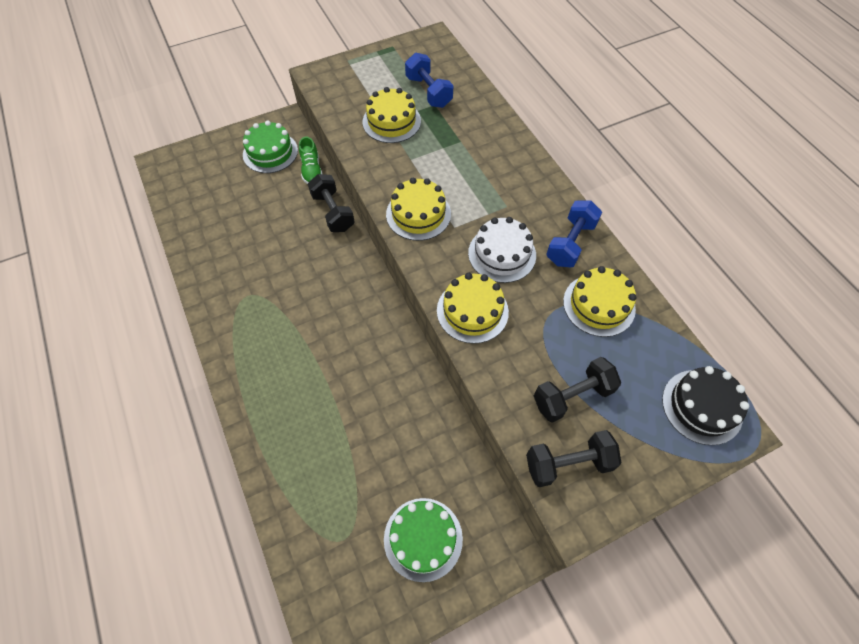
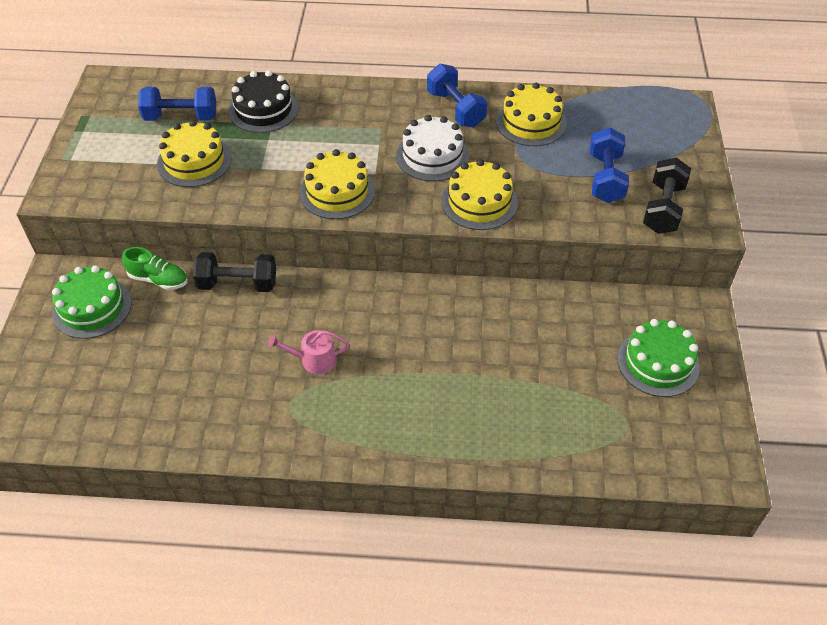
camera: 60 degrees left, 10 degrees down
(292, 289) = (313, 360): none -> pink watering can
(572, 396) = (605, 178): black dumbbell -> blue dumbbell
(702, 406) = (659, 113): black cake -> black cake (263, 109)

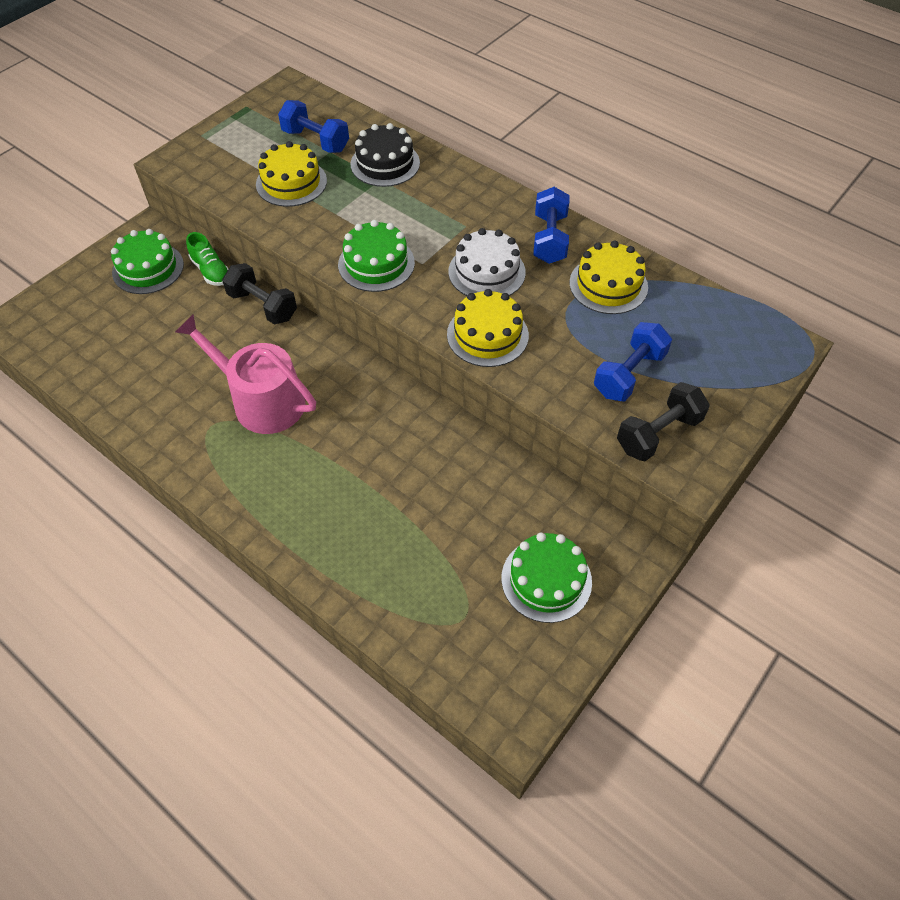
camera: 35 degrees right, 5 degrees up
(313, 360) = (261, 400): pink watering can -> pink watering can, size x2.06
(337, 192) = (376, 263): yellow cake -> green cake

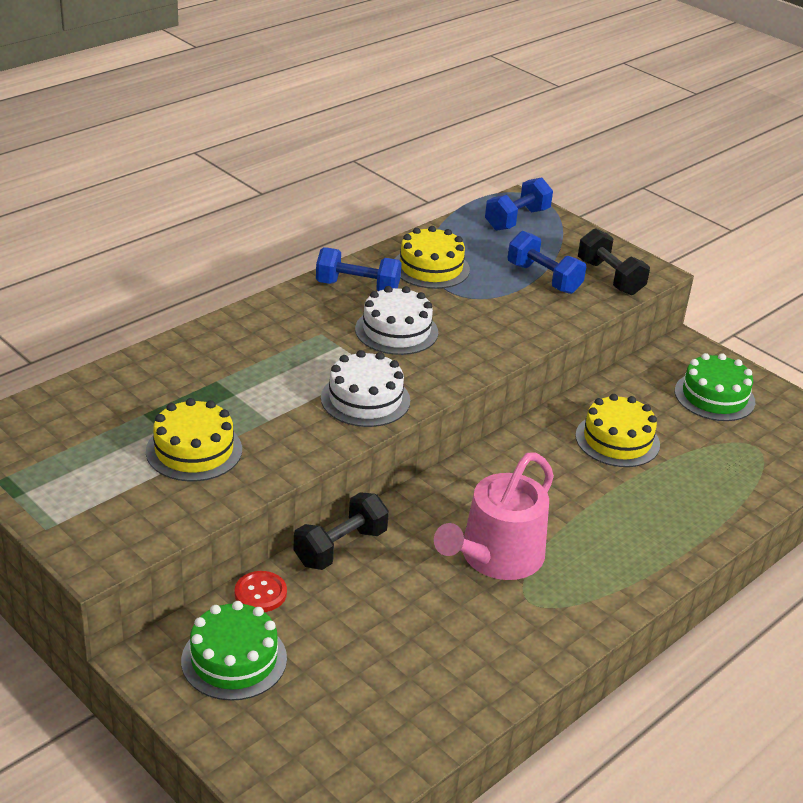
camera: 85 degrees left, 20 degrees down
(211, 271) = (260, 593): green shoe -> red button
(316, 141) = (114, 423): blue dumbbell -> blue dumbbell (517, 219)
(376, 263) = (365, 399): green cake -> white cake
(385, 163) = (188, 374): black cake -> none
(487, 335) = (485, 343): yellow cake -> yellow cake (617, 440)

